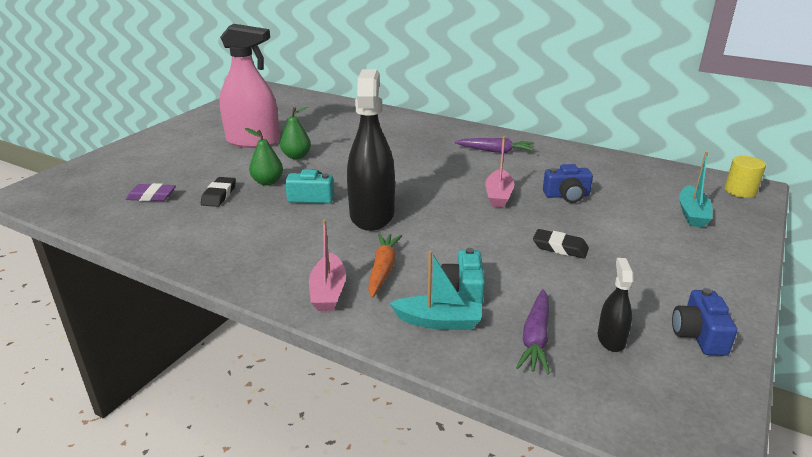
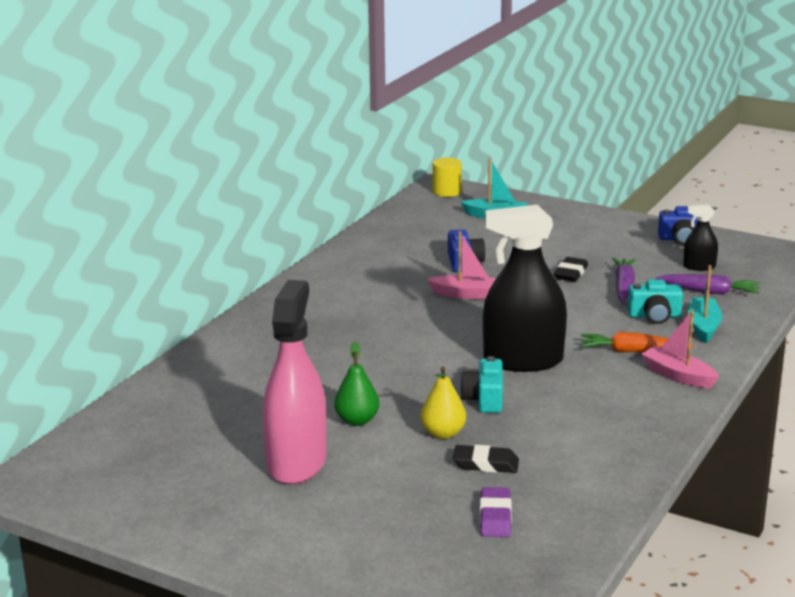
camera: 90 degrees left, 5 degrees down
(267, 182) = (443, 433): green pear -> yellow pear
(328, 291) = (678, 376): pink boat -> pink boat turned 135 degrees counterclockwise
(495, 151) = (346, 291): purple carrot -> purple carrot (623, 286)

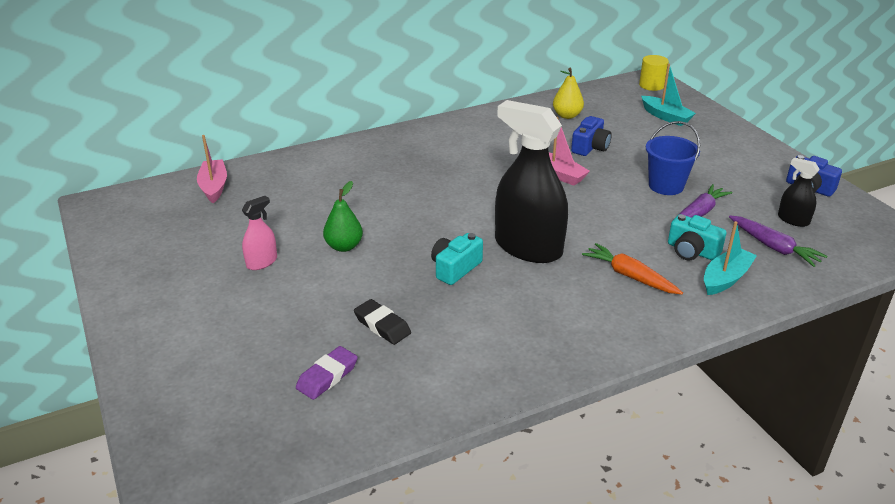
camera: 35 degrees right, 10 degrees up
(296, 462) = (261, 262): pink spray bottle -> pink spray bottle, size x0.46
(443, 433) = (387, 284): yellow pear -> yellow pear (567, 115)
(571, 273) = (666, 186): black eraser -> blue bucket
(678, 376) = (642, 316): pink boat -> pink boat (214, 187)

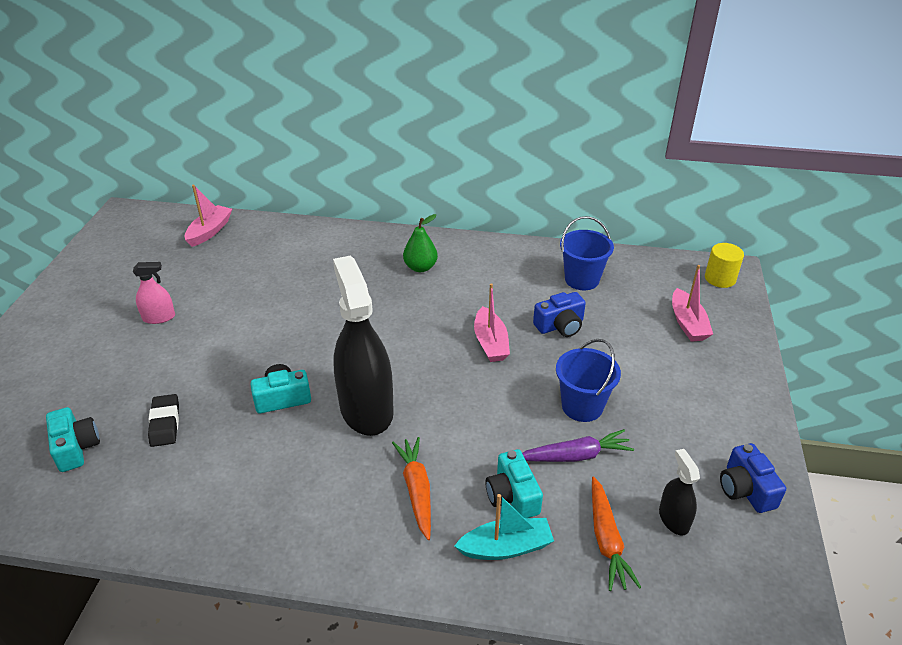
camera: 35 degrees right, 5 degrees up
(327, 376) = (76, 448): purple eraser -> turquoise camera
(344, 246) = (229, 332): green pear -> green pear (420, 267)
(567, 115) = (582, 279): yellow pear -> blue bucket
(666, 117) = (687, 323): turquoise boat -> pink boat
(773, 247) = (606, 540): purple carrot -> orange carrot

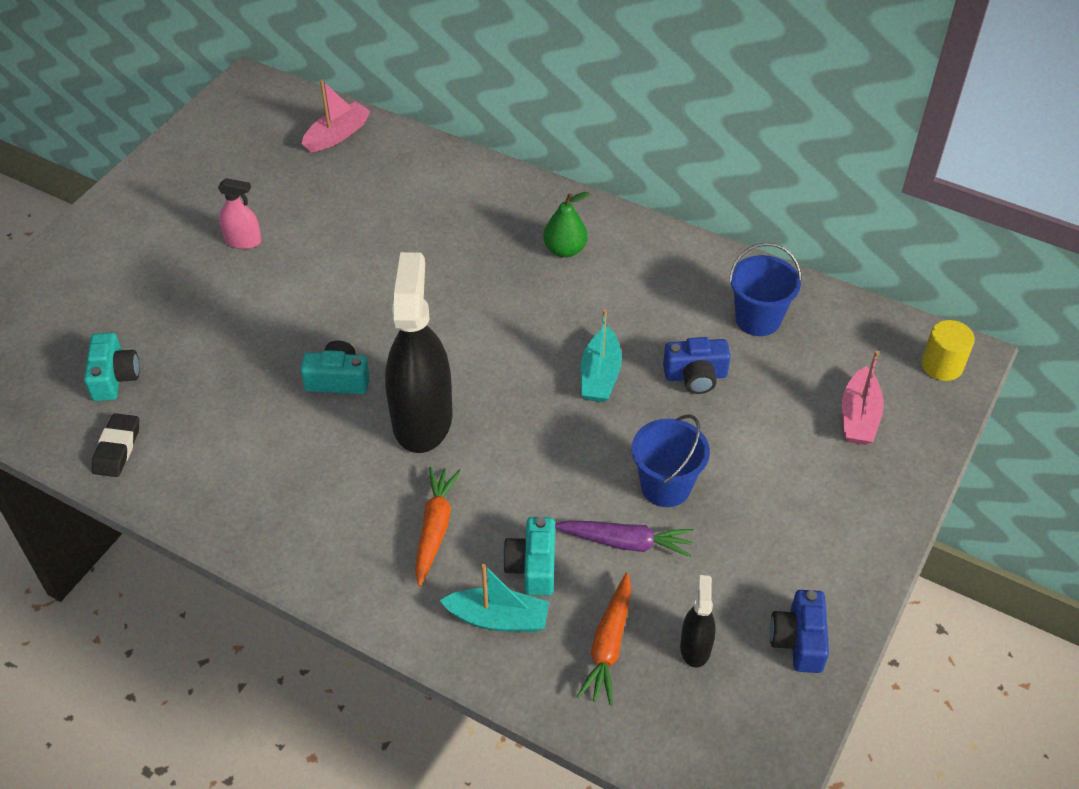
camera: 20 degrees right, 10 degrees up
(165, 423) = (208, 375): black eraser -> black eraser (117, 448)
(490, 343) = (600, 375): pink boat -> turquoise boat

